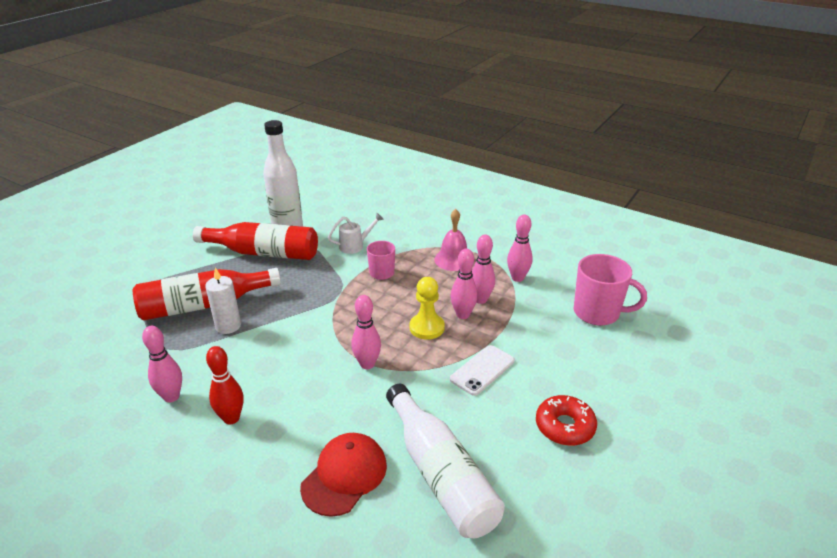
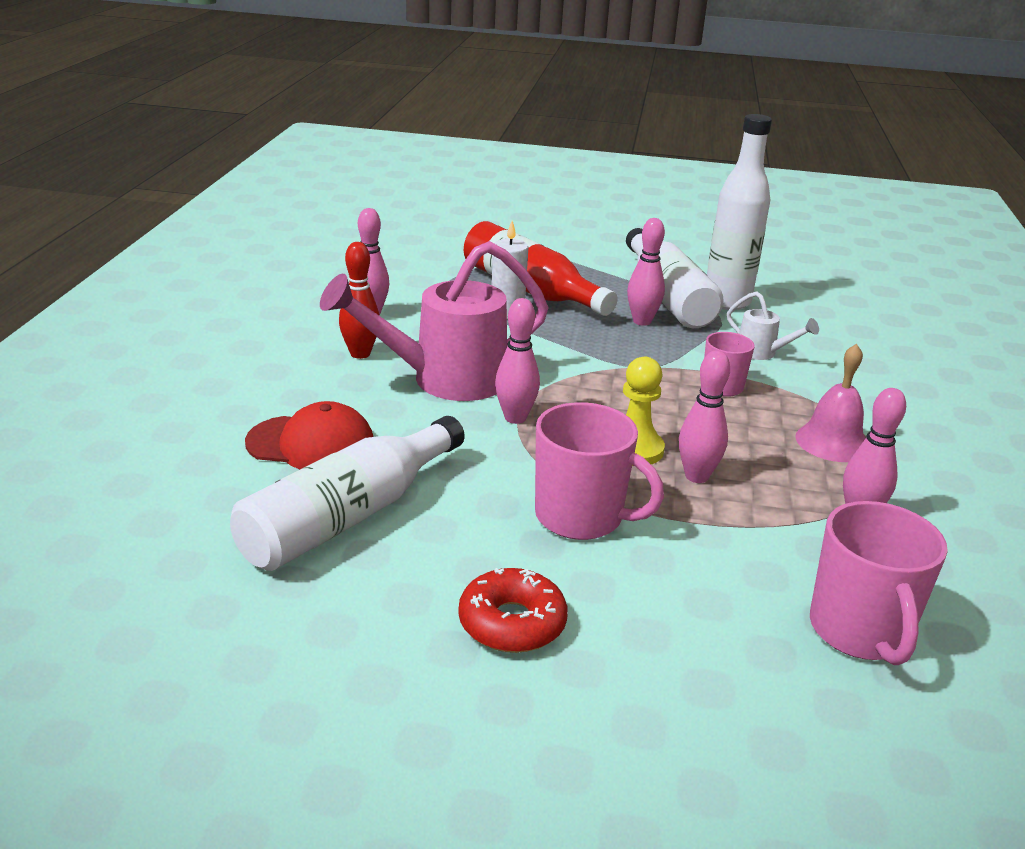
camera: 65 degrees right, 5 degrees down
(263, 253) = (667, 297): red bottle -> white bottle
(300, 384) = (443, 380): none -> pink watering can
(480, 299) = (754, 487): pink bowling pin -> pink bowling pin (642, 321)
(482, 370) = (581, 517): white phone -> pink mug

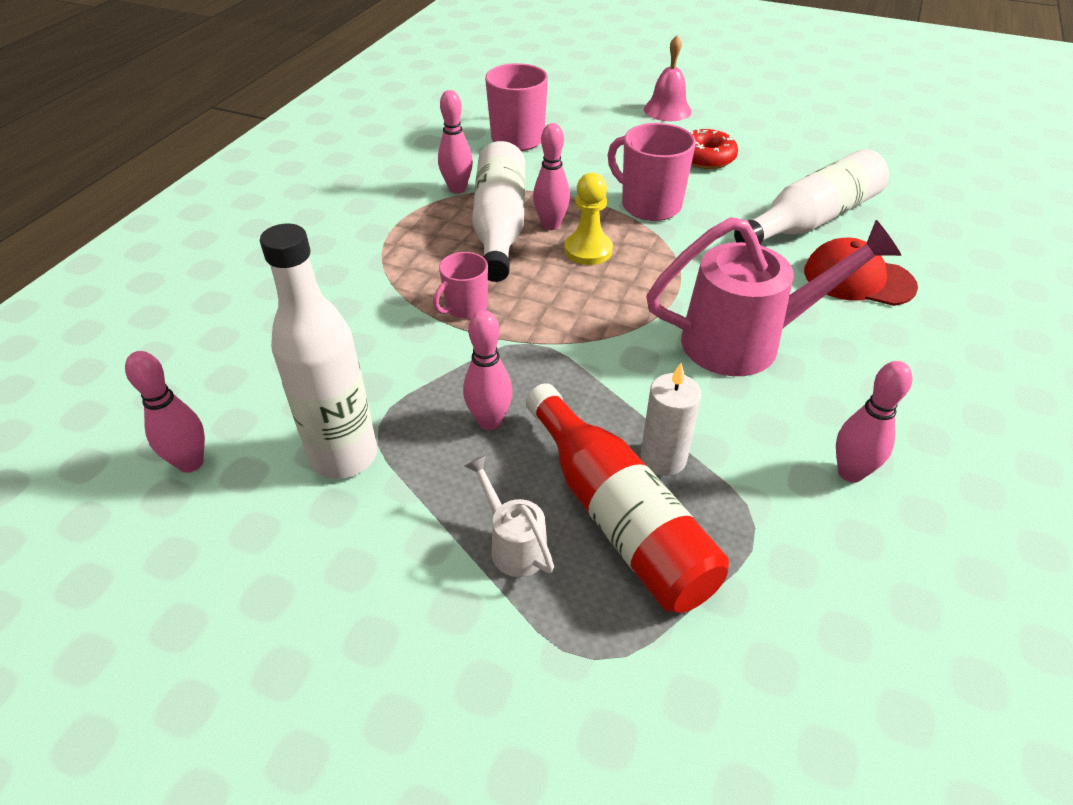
camera: 165 degrees left, 15 degrees up
(360, 354) = (845, 391): red bowling pin -> none
(515, 418) = (681, 289): pink bowling pin -> pink bowling pin (190, 463)
(667, 297) = (420, 477): white bottle -> white bottle (499, 226)
(762, 353) = (384, 350): white watering can -> white watering can (513, 543)
(832, 442) = (418, 242): pink bell -> pink bell (667, 110)

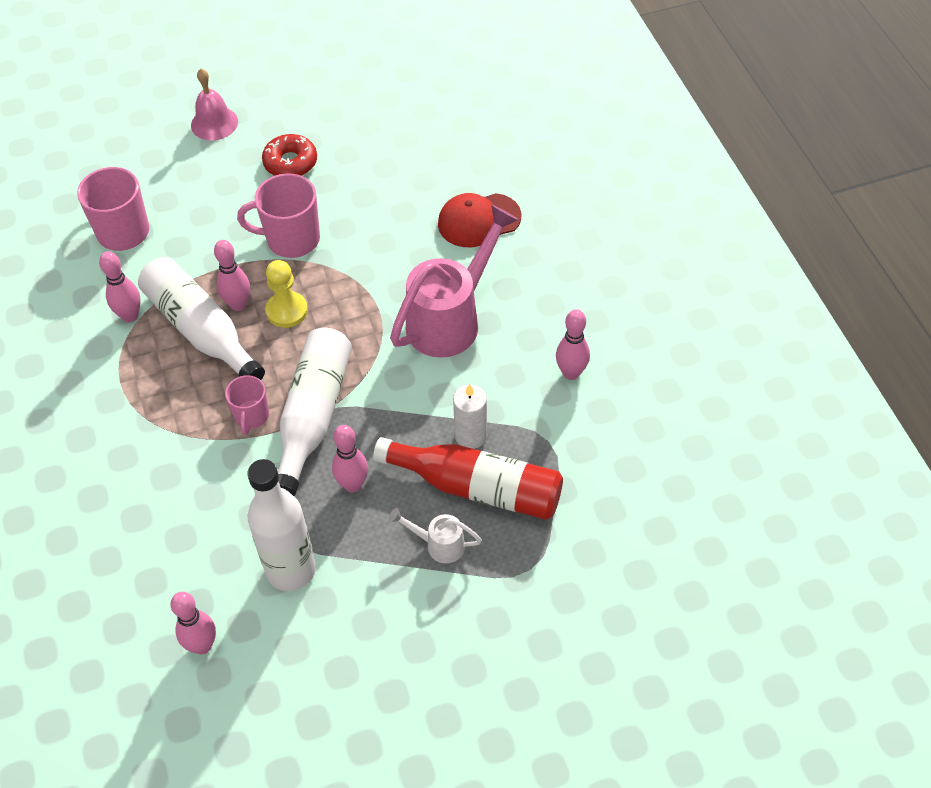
camera: 40 degrees left, 10 degrees up
(811, 220) = (412, 183): white bottle -> white bottle (313, 415)

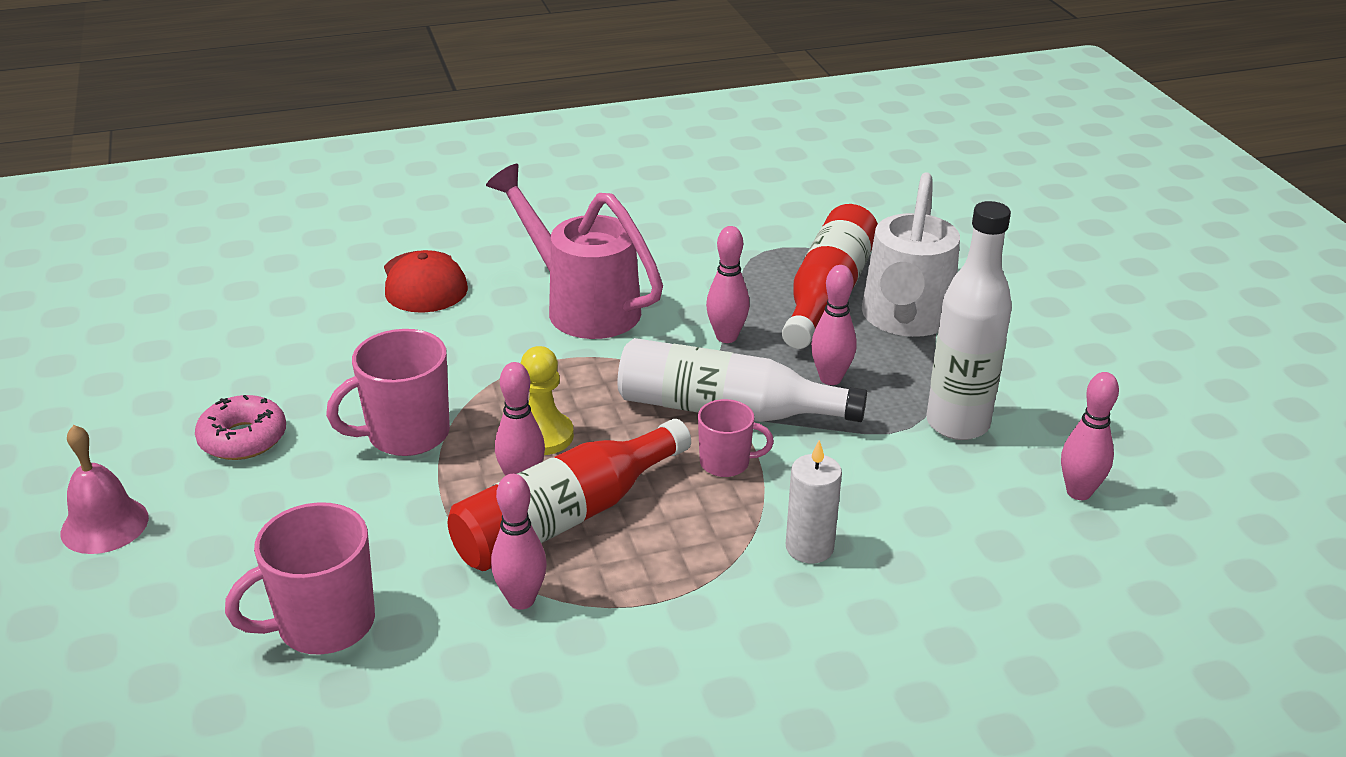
camera: 90 degrees left, 20 degrees down
(201, 330) = (565, 518): white bottle -> red bottle
(290, 162) = (243, 438): red donut -> pink donut
(291, 239) = (406, 434): pink mug -> pink mug turned 60 degrees clockwise
(438, 544) = (904, 320): white watering can -> white watering can, size x2.15
(470, 435) = (757, 297): white candle -> white candle (809, 547)
(571, 373) = (673, 233): pink bowling pin -> pink bowling pin (726, 337)

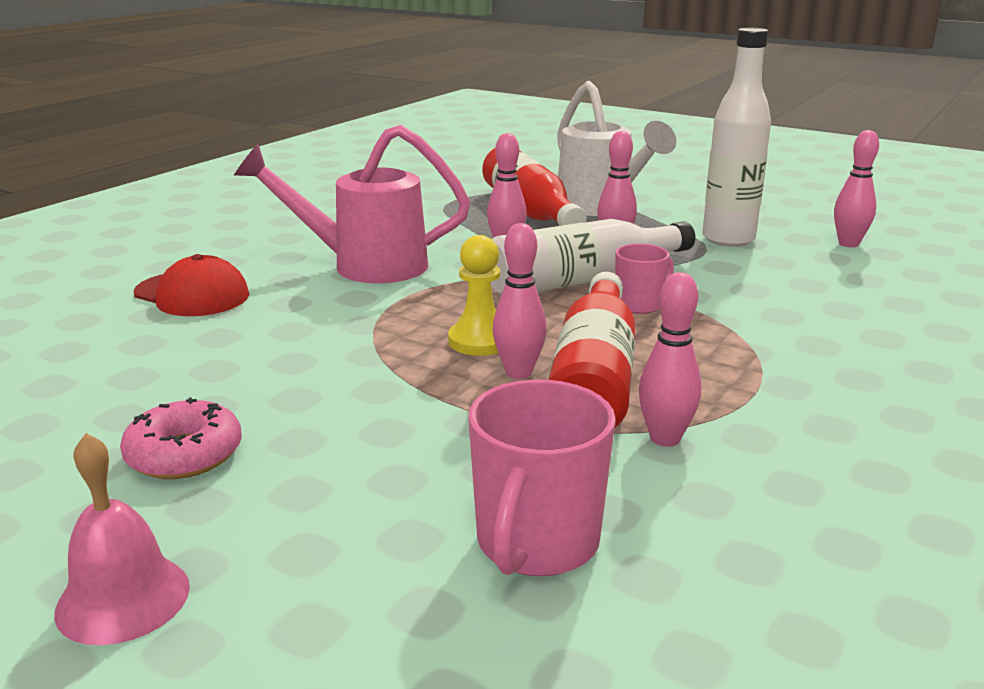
camera: 40 degrees left, 10 degrees down
(406, 434) = (358, 385): pink mug -> none
(809, 547) = (779, 323): white candle -> none

